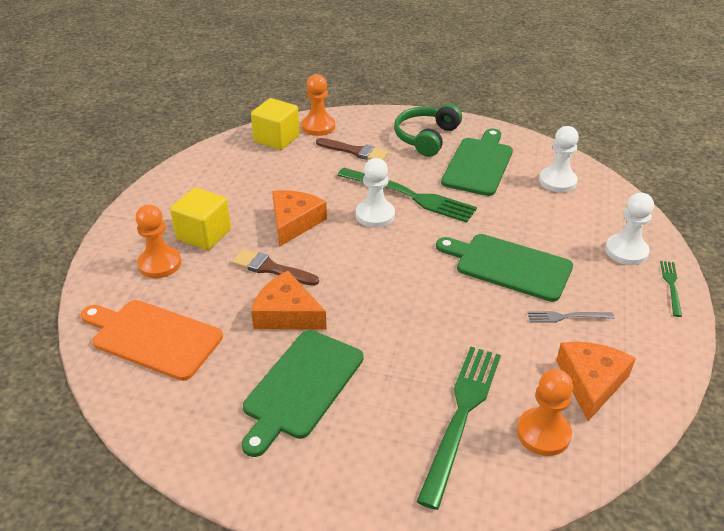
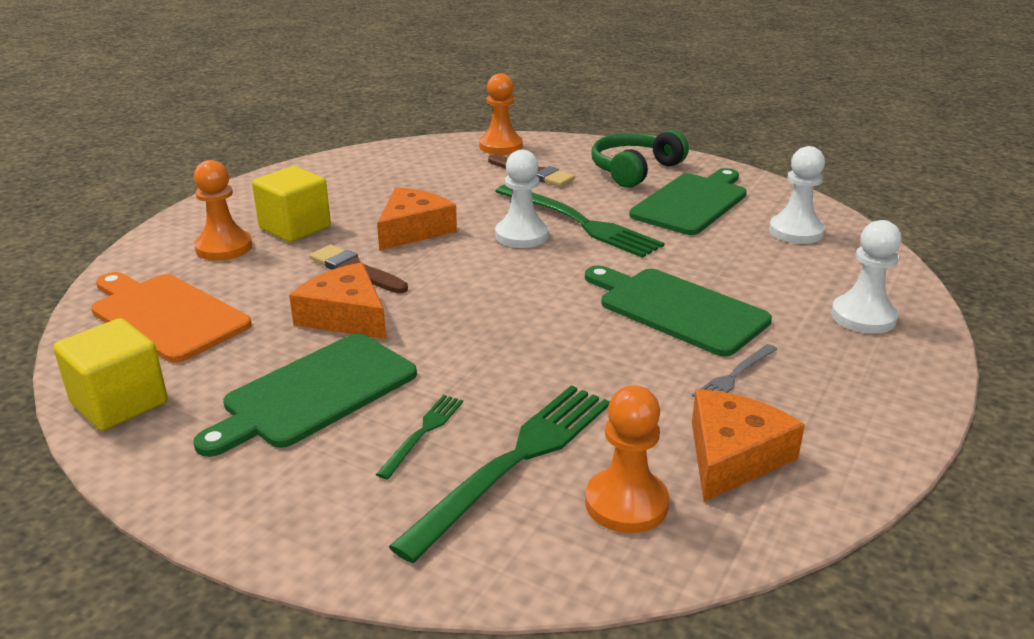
camera: 15 degrees right, 10 degrees down
(277, 139) = (442, 152): yellow cube -> yellow cube (119, 403)
(567, 317) = (734, 376): grey fork -> grey fork turned 60 degrees counterclockwise
(671, 286) = (917, 365): green fork -> green fork (423, 433)

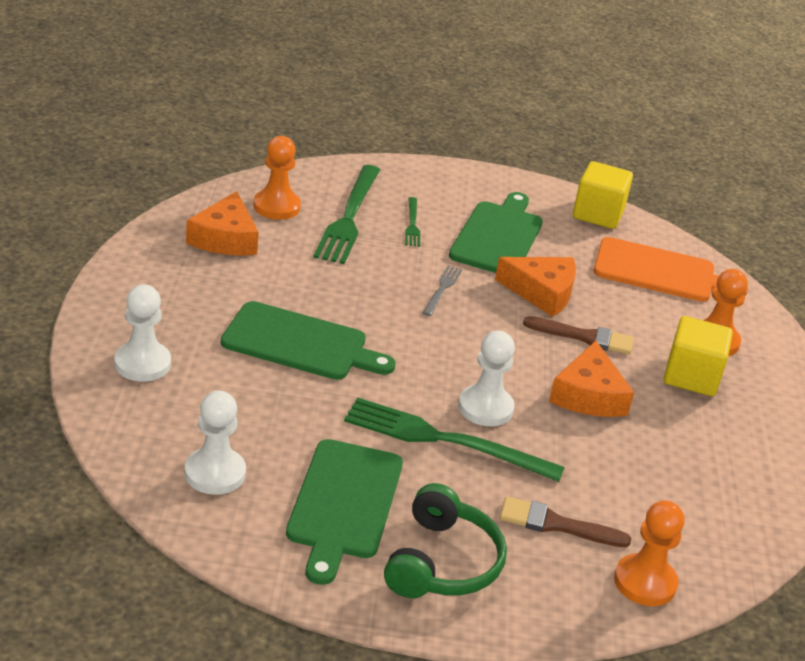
camera: 150 degrees right, 5 degrees up
(734, 376) = (238, 291): grey fork -> grey fork (442, 289)

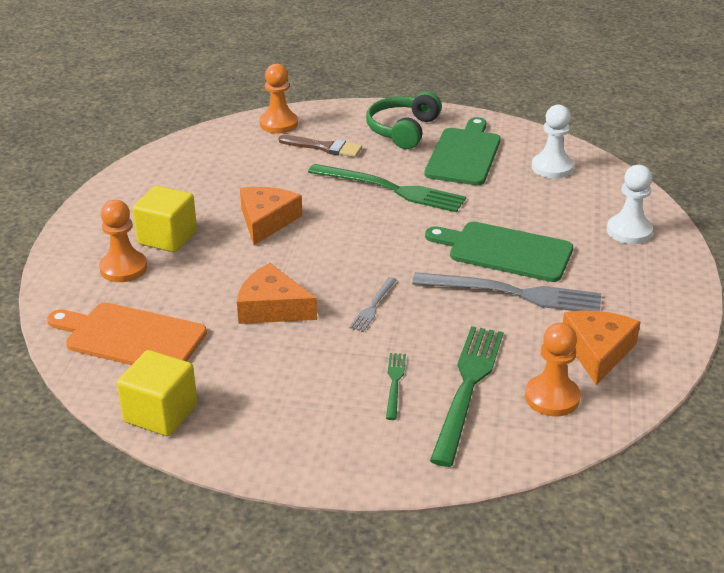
camera: 170 degrees left, 0 degrees up
(297, 295) = (514, 294): none -> grey fork
(485, 408) = (355, 210): white pawn -> none
(498, 236) = (298, 372): green cutting board -> none
(584, 337) = (248, 266): brown brush -> none

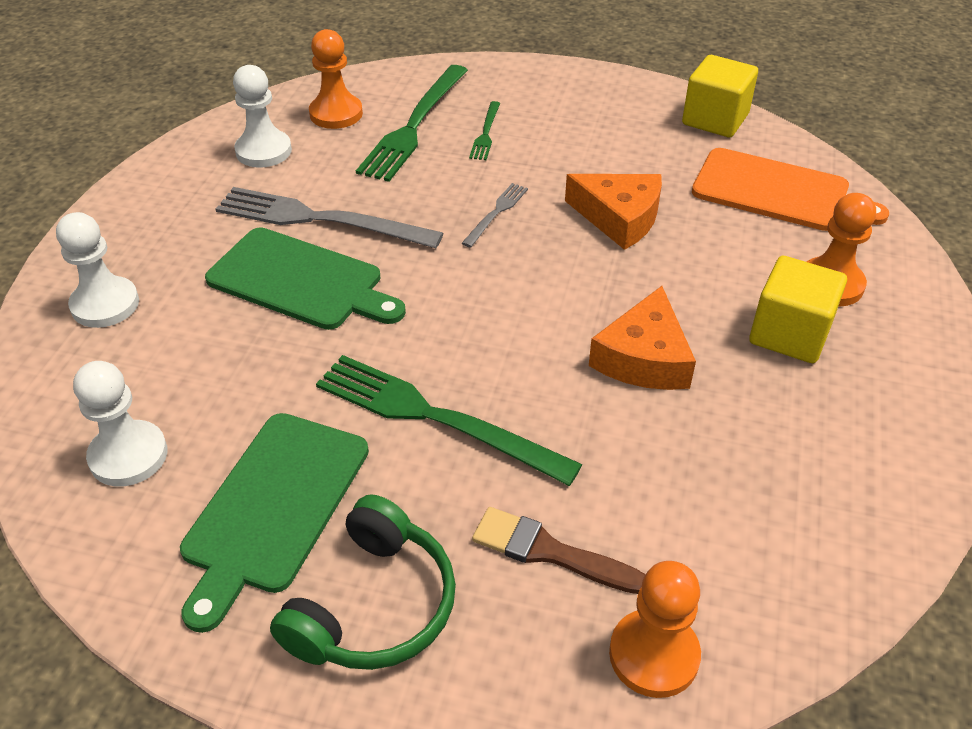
camera: 175 degrees left, 10 degrees up
(597, 351) = (263, 151): orange cheese -> white pawn

